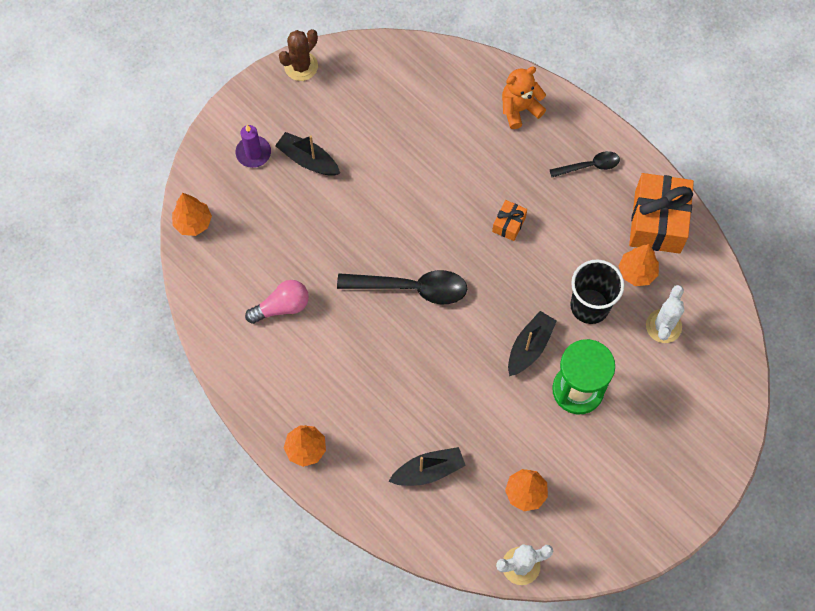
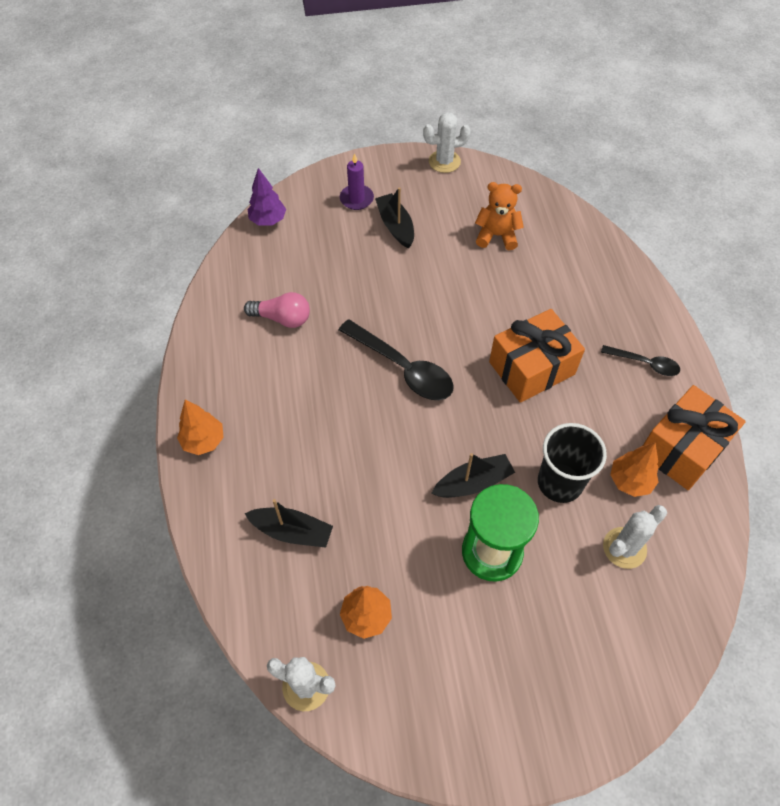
camera: 35 degrees right, 10 degrees down
(193, 223) = (268, 220): orange tree -> purple tree
(301, 66) = (444, 161): brown cactus -> white cactus
(509, 224) = (531, 368): orange gift -> orange gift, size x2.12
(519, 109) = (609, 284): orange teddy bear -> orange teddy bear (496, 235)

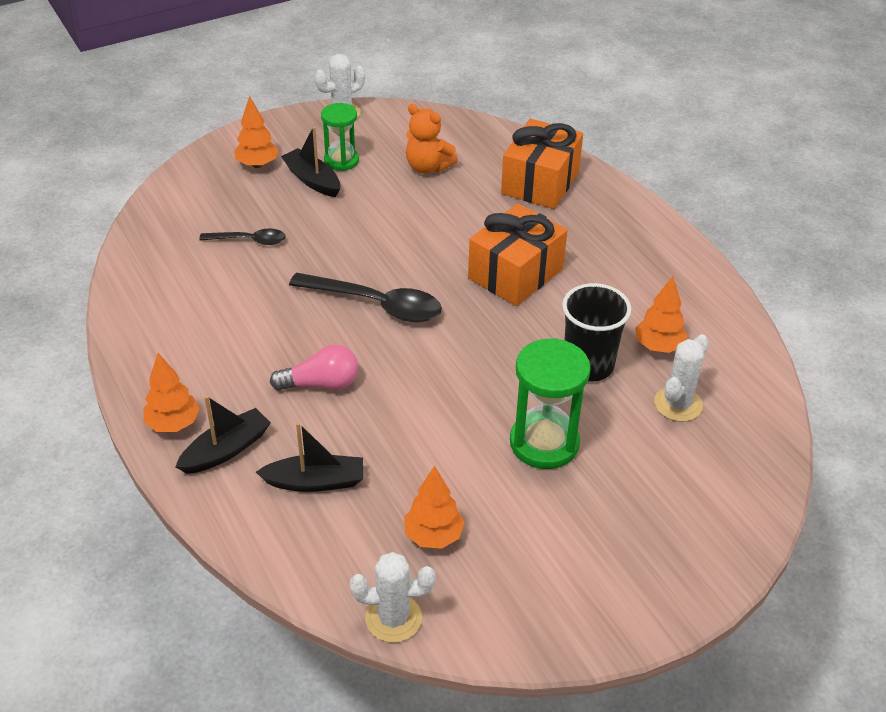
camera: 20 degrees left, 15 degrees down
(268, 220) = (162, 204): purple tree -> none
(282, 318) = (218, 290): pink light bulb -> pink light bulb (321, 384)
(356, 199) = (257, 164): purple candle -> orange tree
(426, 211) = (341, 160): none -> green hourglass
(473, 483) = (497, 387): black boat -> black boat (226, 450)
(496, 235) = (427, 167): orange teddy bear -> orange teddy bear turned 135 degrees counterclockwise
(644, 363) = (629, 244): black spoon -> black spoon (249, 240)
(682, 448) = (698, 307): orange gift -> orange gift (540, 182)

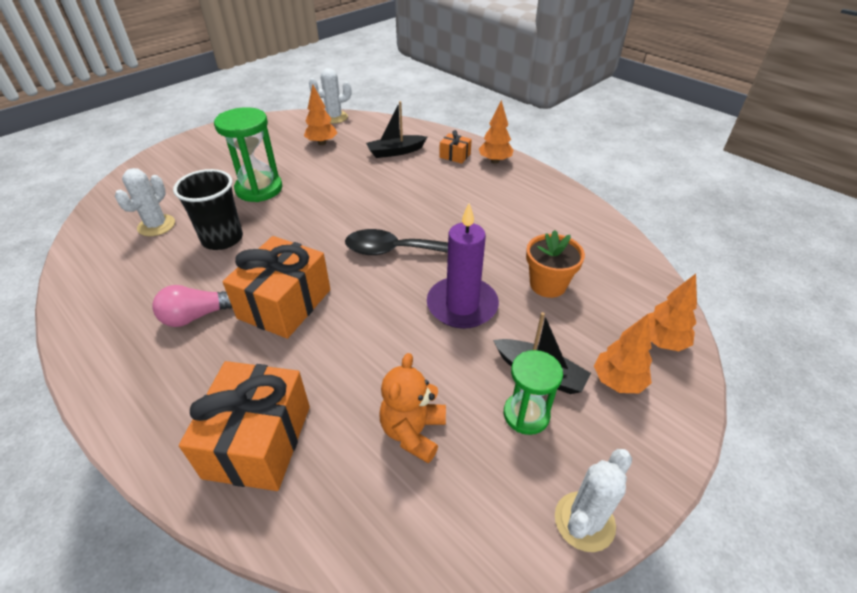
camera: 165 degrees right, 0 degrees up
(226, 450) = (455, 156): black boat -> orange gift
(249, 240) = (547, 285): black spoon -> orange flower pot
(321, 384) = (418, 194): pink light bulb -> pink light bulb (197, 316)
(344, 239) = (462, 305): none -> purple candle
(427, 167) = (413, 432): orange teddy bear -> orange teddy bear turned 90 degrees counterclockwise
(658, 346) = (158, 263): orange tree -> orange tree (662, 342)

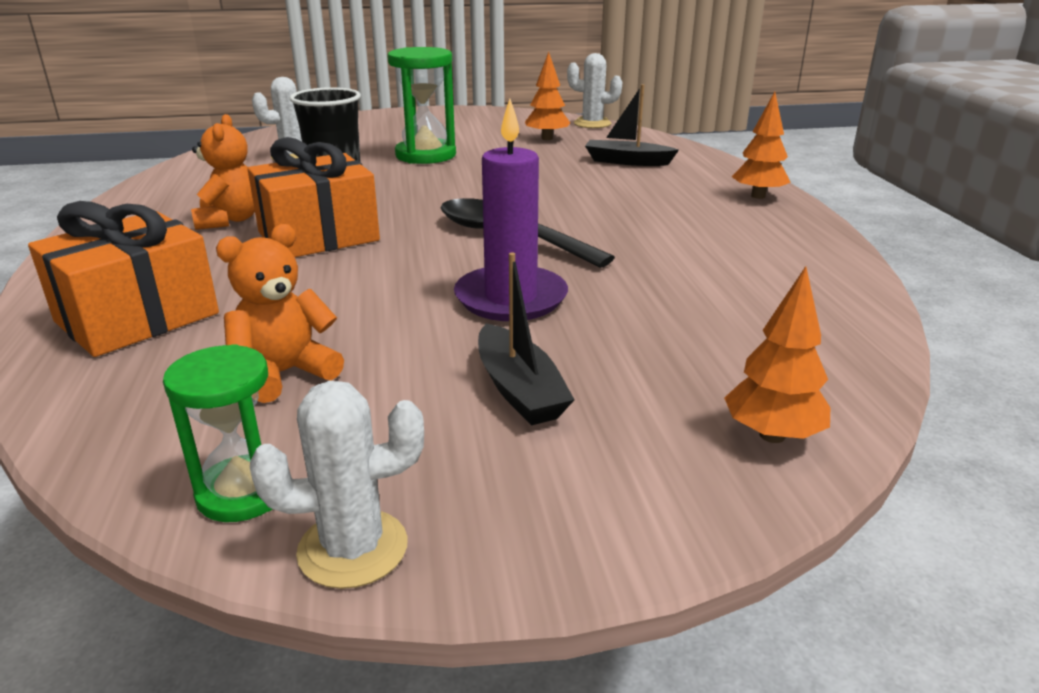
camera: 35 degrees right, 15 degrees down
(197, 316) = (230, 220): pink light bulb -> orange teddy bear
(455, 156) = (704, 180): orange gift -> none
(526, 414) = (439, 417): green hourglass -> green hourglass (243, 492)
(547, 285) = (663, 319): orange flower pot -> none
(617, 381) = (626, 444): orange tree -> none

